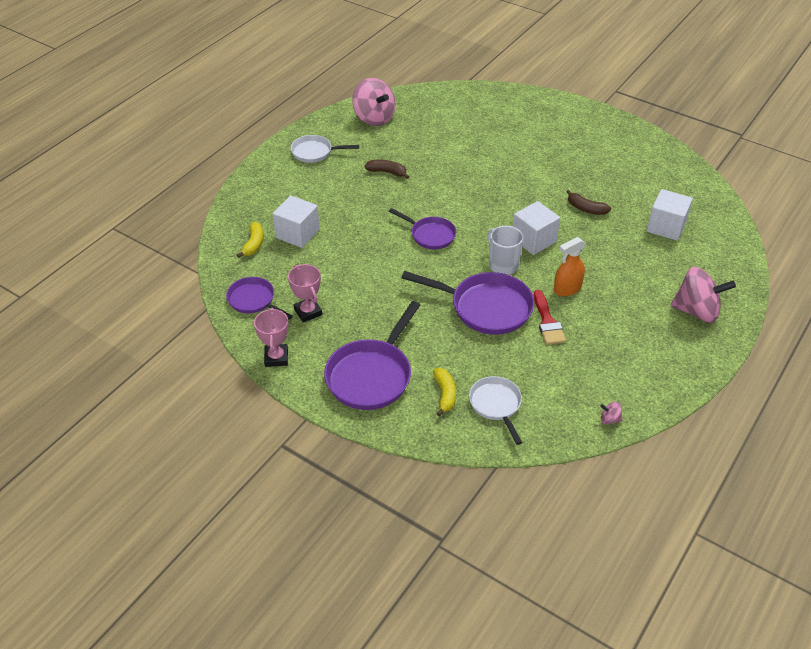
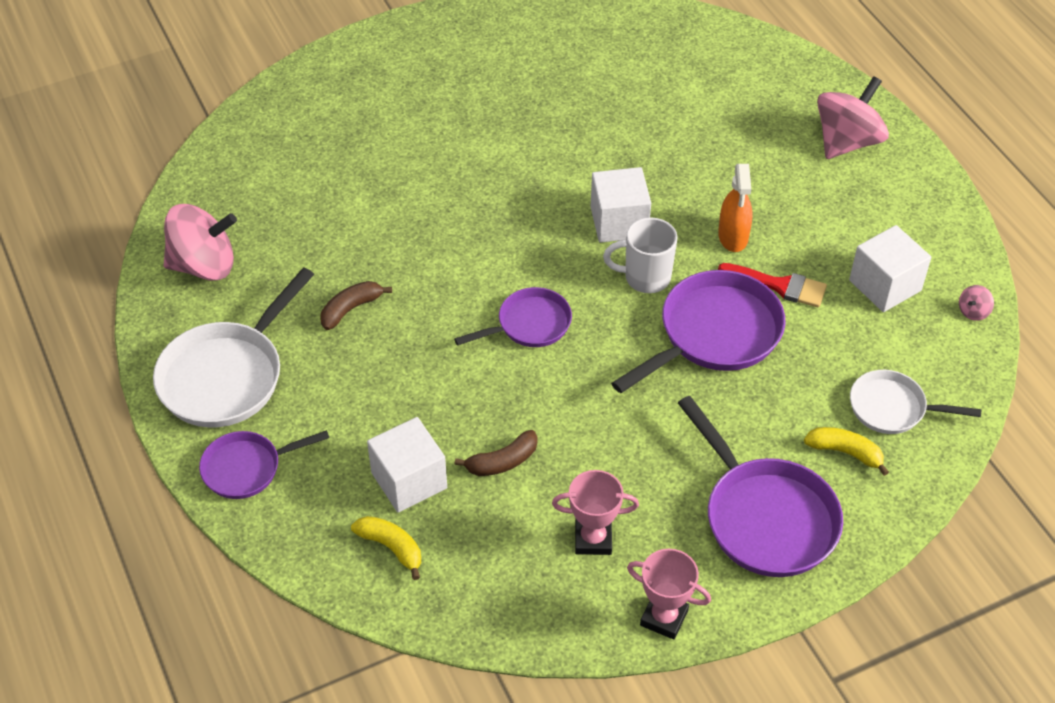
camera: 60 degrees left, 5 degrees up
(254, 300) = (523, 598): purple pan -> purple pan (247, 468)
(314, 152) = (226, 376): white pan -> white pan, size x1.67
(586, 209) = (596, 140): brown banana -> brown banana (502, 461)
(666, 227) = (685, 87): white cube -> white cube (885, 285)

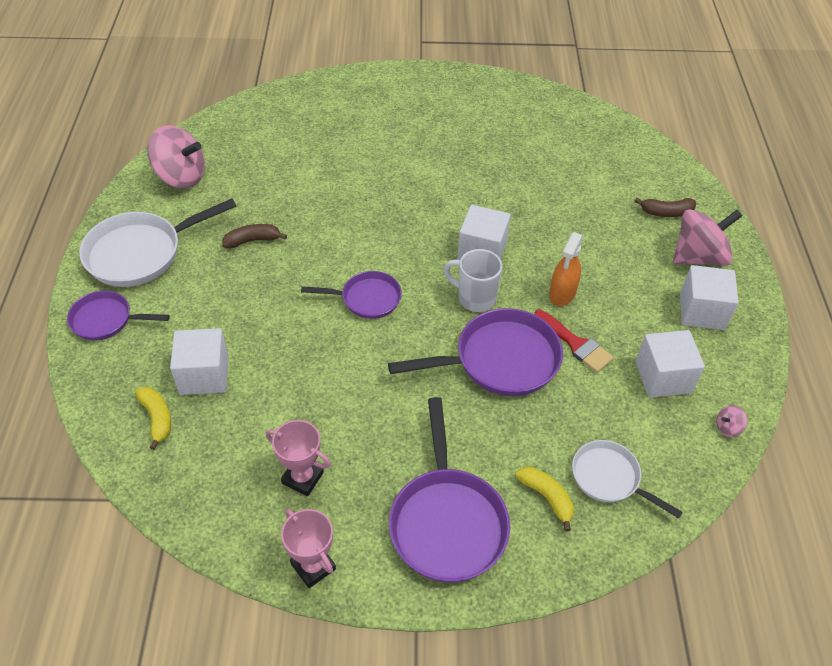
camera: 25 degrees right, 0 degrees up
(502, 461) = (278, 390): brown banana -> brown banana (666, 212)
(883, 201) = (702, 311): none -> white cube

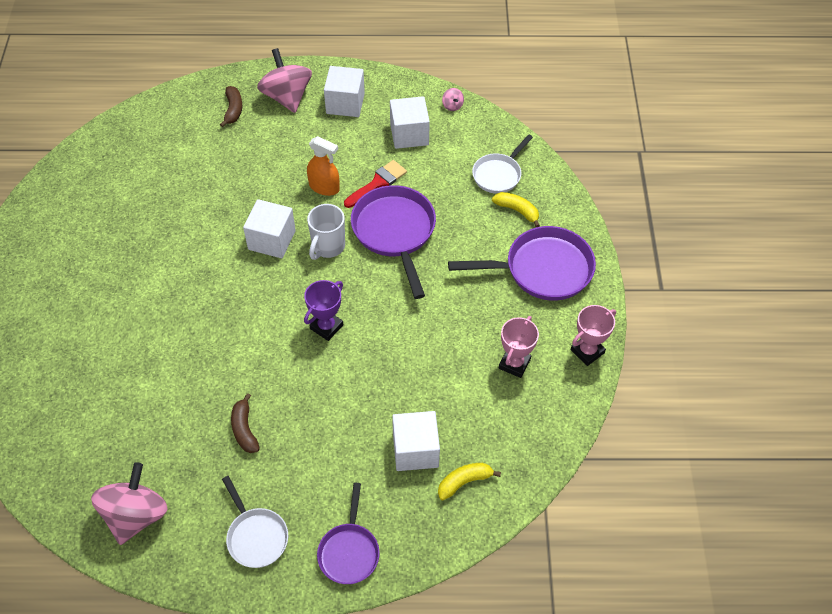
camera: 90 degrees left, 5 degrees up
(140, 253) = (256, 536): white pan -> white pan, size x0.60
(367, 299) = (326, 327): purple pan -> purple trophy
(546, 497) = (517, 211): yellow banana -> yellow banana turned 75 degrees clockwise

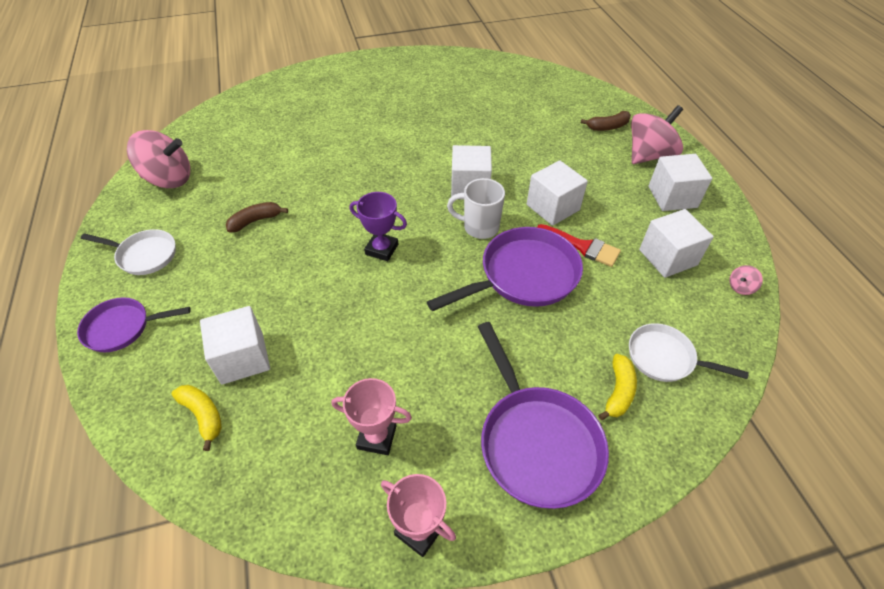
camera: 75 degrees right, 5 degrees down
(256, 536) = (144, 255): white pan -> white pan turned 120 degrees counterclockwise
(324, 187) = (553, 207): orange spray bottle -> white cube

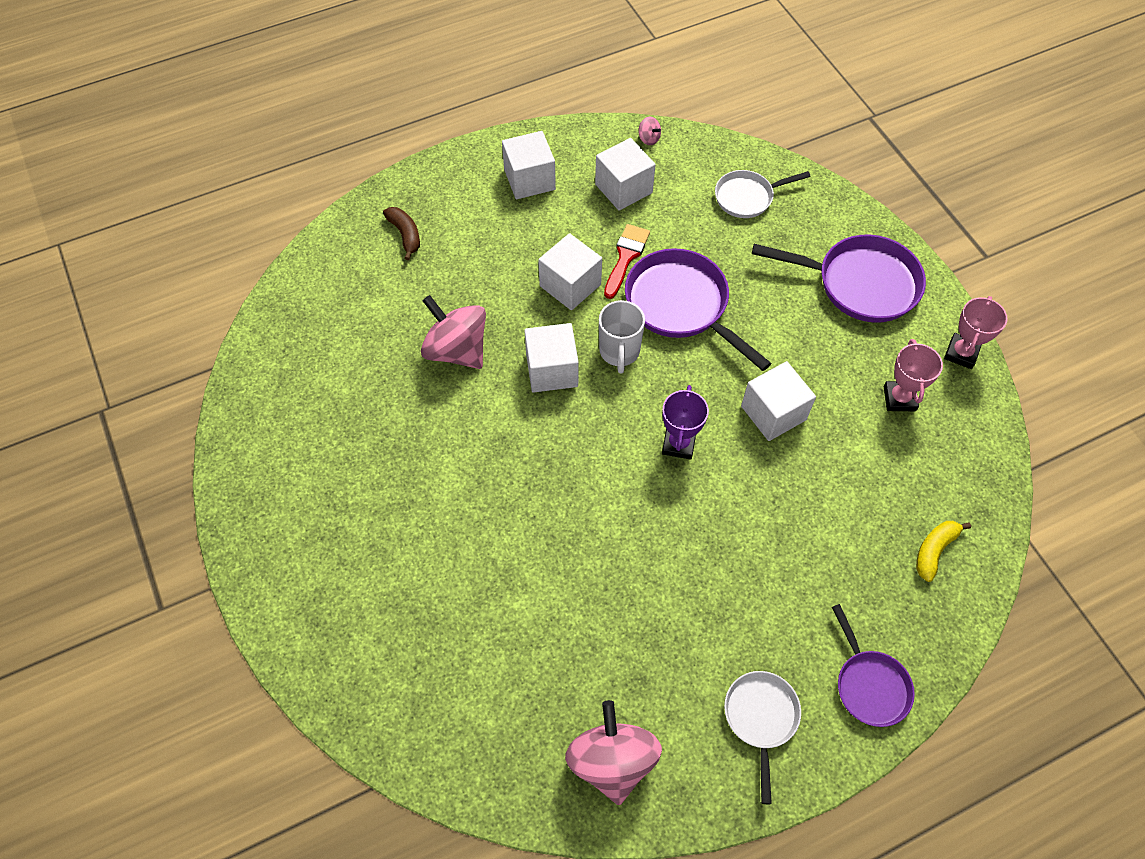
camera: 100 degrees left, 10 degrees up
(242, 358) = (863, 539): white cube -> white cube (773, 413)
(255, 221) = (667, 602): brown banana -> none
(536, 442) = (860, 284): purple pan -> purple pan turned 45 degrees clockwise
(618, 391) = (792, 230): yellow banana -> none
(649, 155) = (458, 196): pink spinning top -> pink spinning top (457, 350)
(665, 358) = (747, 197): white pan -> white pan turned 60 degrees clockwise

